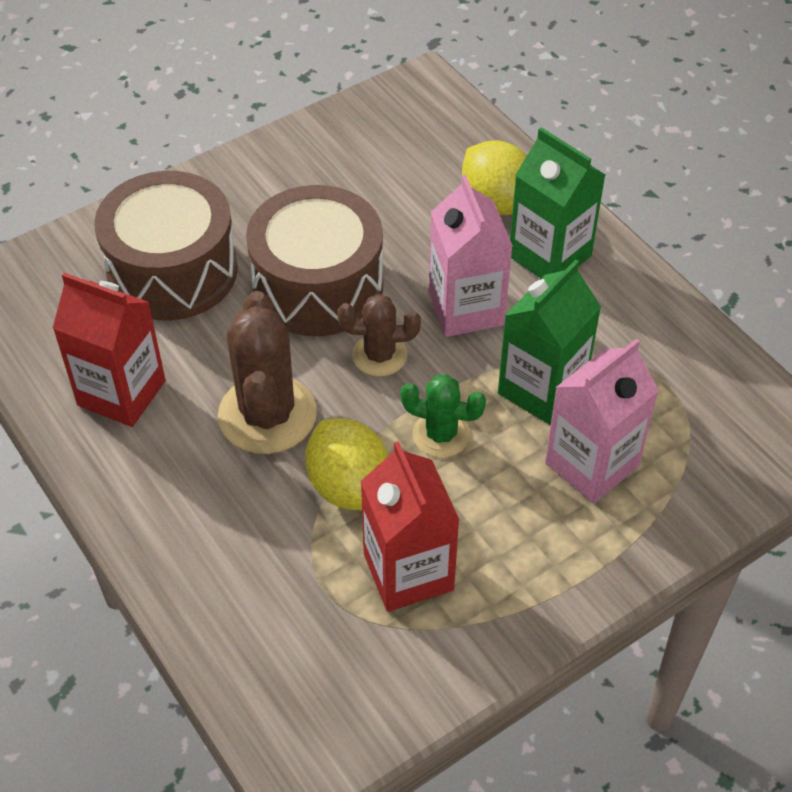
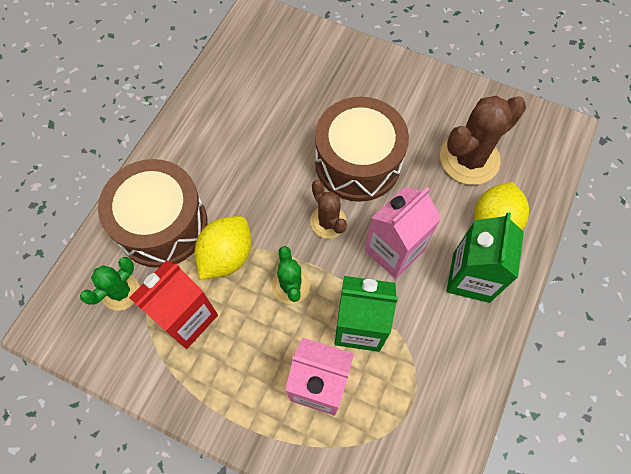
camera: 60 degrees right, 15 degrees up
(121, 393) = (225, 113): red carton -> none
(172, 271) = (320, 88): brown drum -> brown drum (162, 225)
(267, 415) = (251, 188): brown cactus -> brown cactus (469, 159)
(314, 639) = (121, 292): none -> green cactus

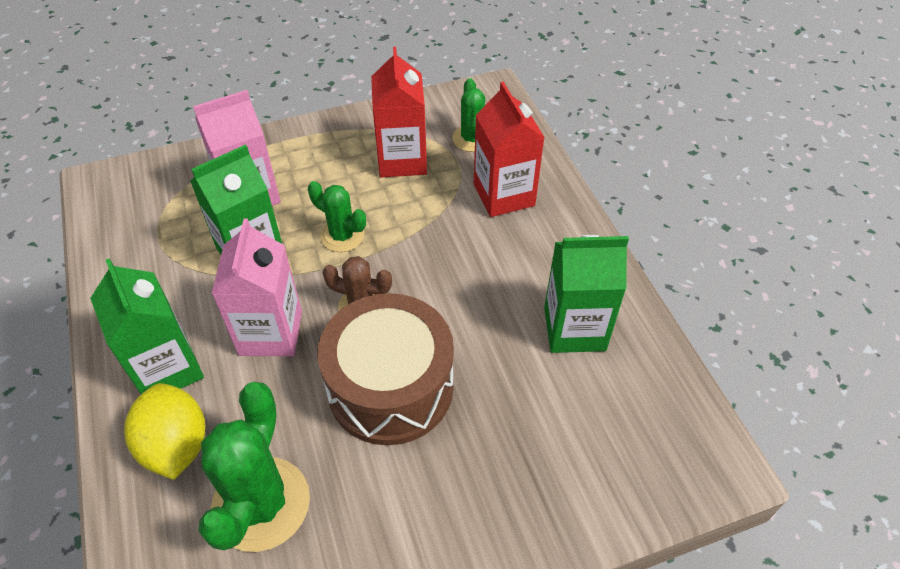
camera: 135 degrees right, 15 degrees down
(162, 225) = (504, 195): brown drum -> red carton
(227, 256) = (422, 215): yellow lemon -> none
(235, 113) = (574, 329): none -> green carton
(469, 159) = (261, 504): brown cactus -> green cactus

